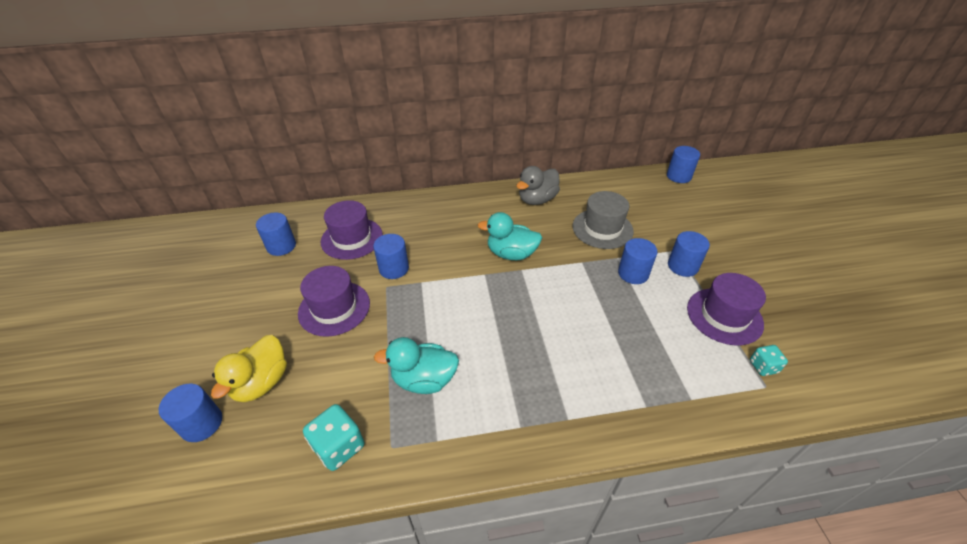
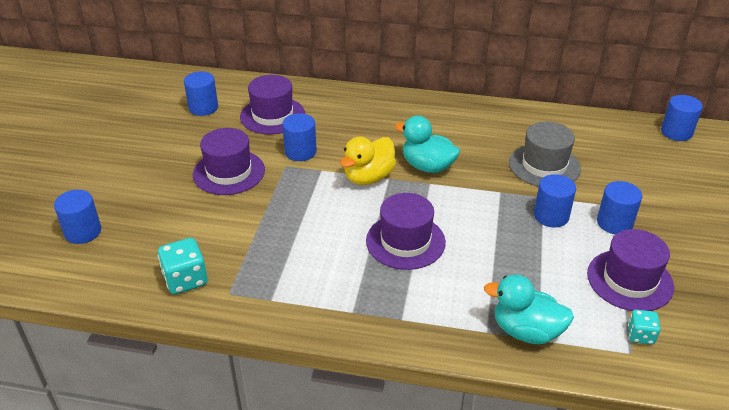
camera: 20 degrees right, 5 degrees down
(262, 382) = (142, 215): yellow duck -> yellow duck (368, 177)
(424, 379) = (283, 251): turquoise duck -> turquoise duck (526, 331)
(530, 334) = (405, 241): none -> purple hat
(537, 199) = (487, 121): grey duck -> none

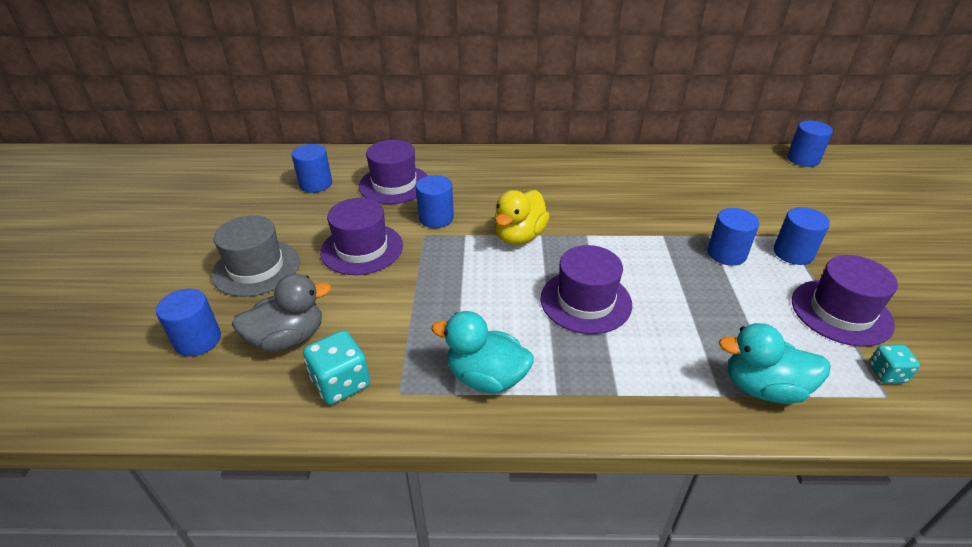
camera: 10 degrees left, 0 degrees up
(152, 240) = (288, 338): none -> grey duck
(427, 166) = (577, 218): turquoise duck -> turquoise duck (486, 377)
(544, 165) = (695, 204): grey hat -> grey hat (256, 268)

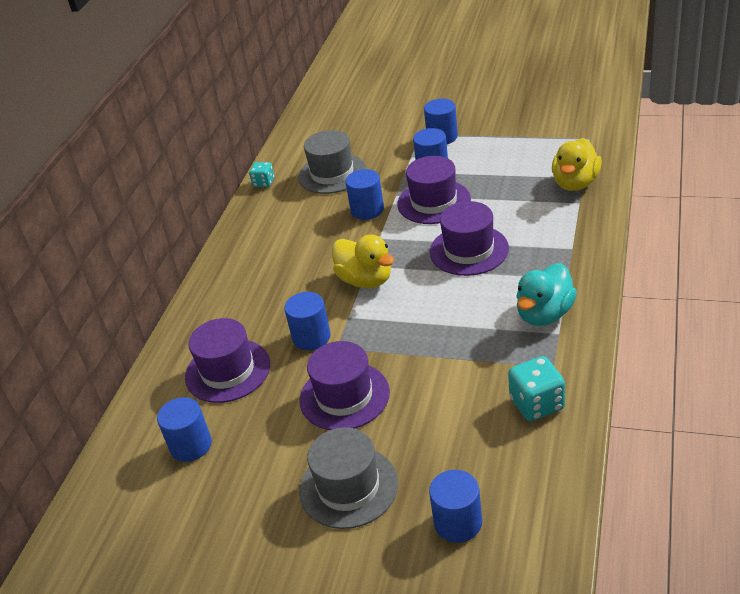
camera: 70 degrees left, 0 degrees up
(288, 338) = (471, 447): grey duck -> none
(679, 189) = (332, 173): none -> grey hat
(763, 388) = (575, 183): turquoise duck -> yellow duck
(803, 159) = (318, 100): blue cylinder -> blue cylinder (367, 210)
(841, 312) = (511, 134): purple hat -> purple hat (434, 202)
(886, 373) = (571, 133): turquoise dice -> turquoise dice (263, 183)

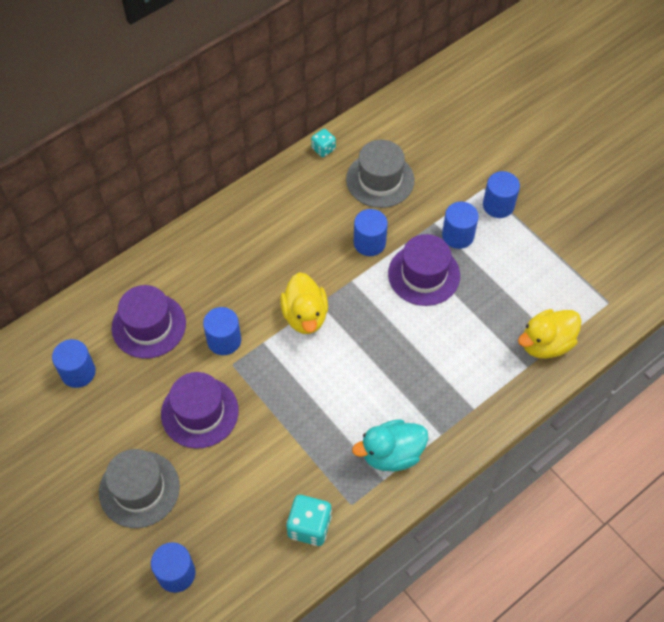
camera: 30 degrees right, 20 degrees up
(469, 250) = (401, 347): purple hat -> none

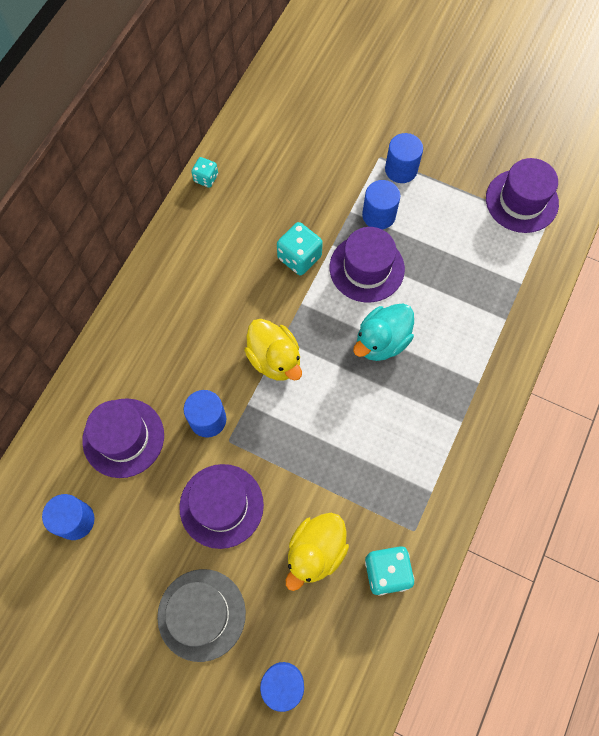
camera: 25 degrees left, 10 degrees up
(369, 243) = (299, 257): blue cylinder -> turquoise dice
(380, 180) = (277, 188): grey hat -> none
(391, 454) = (426, 463): turquoise duck -> turquoise duck (381, 341)
(546, 344) = (511, 289): yellow duck -> yellow duck (315, 552)
(596, 273) = (521, 201): none -> purple hat

